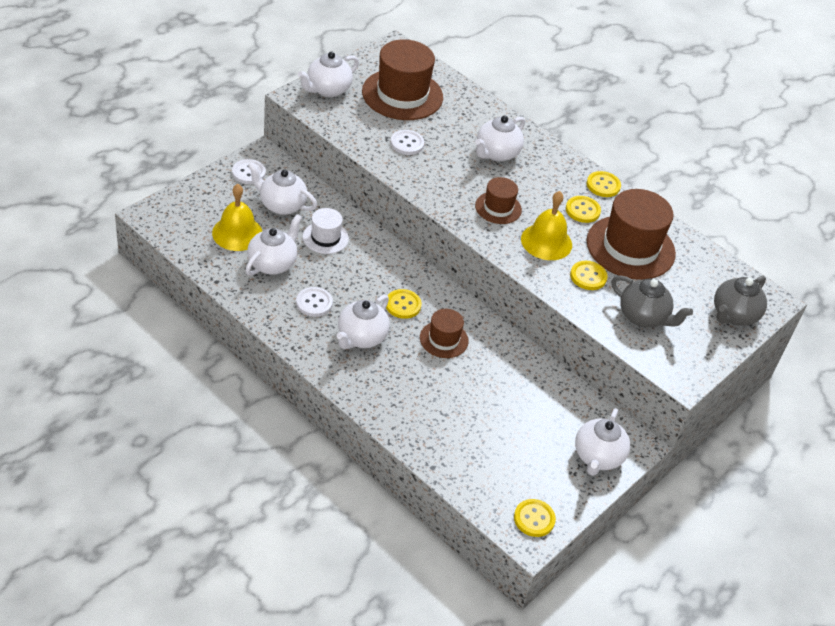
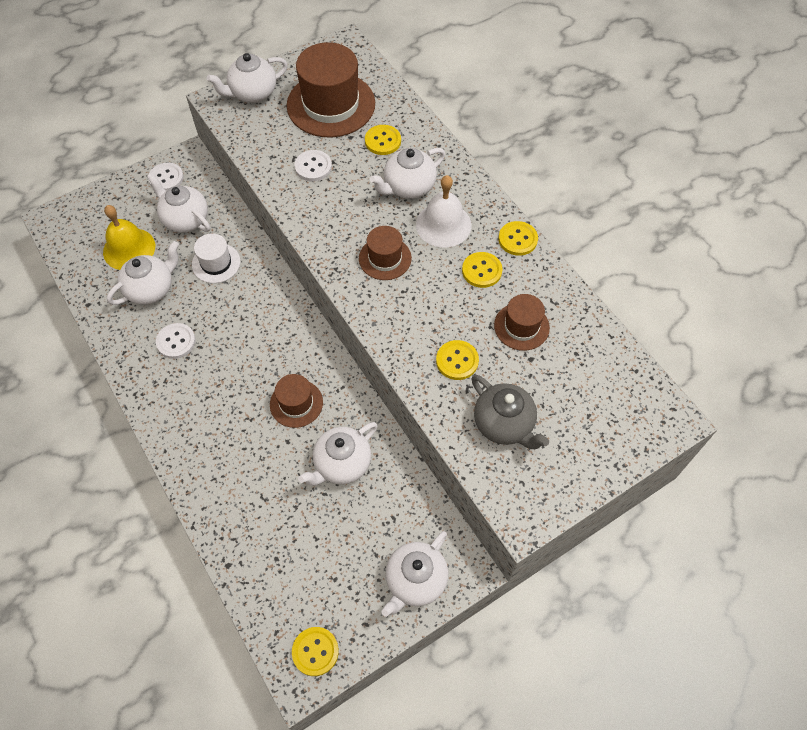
camera: 20 degrees right, 15 degrees up
(361, 337) = (209, 390): white teapot -> white teapot (342, 464)
(403, 305) = (267, 355): yellow button -> yellow button (383, 141)
(537, 179) = (443, 224): none -> white bell
(546, 241) = (424, 308): yellow bell -> none
(630, 247) = (521, 326): brown hat -> brown hat, size x0.53
(733, 315) = (617, 435): grey teapot -> none

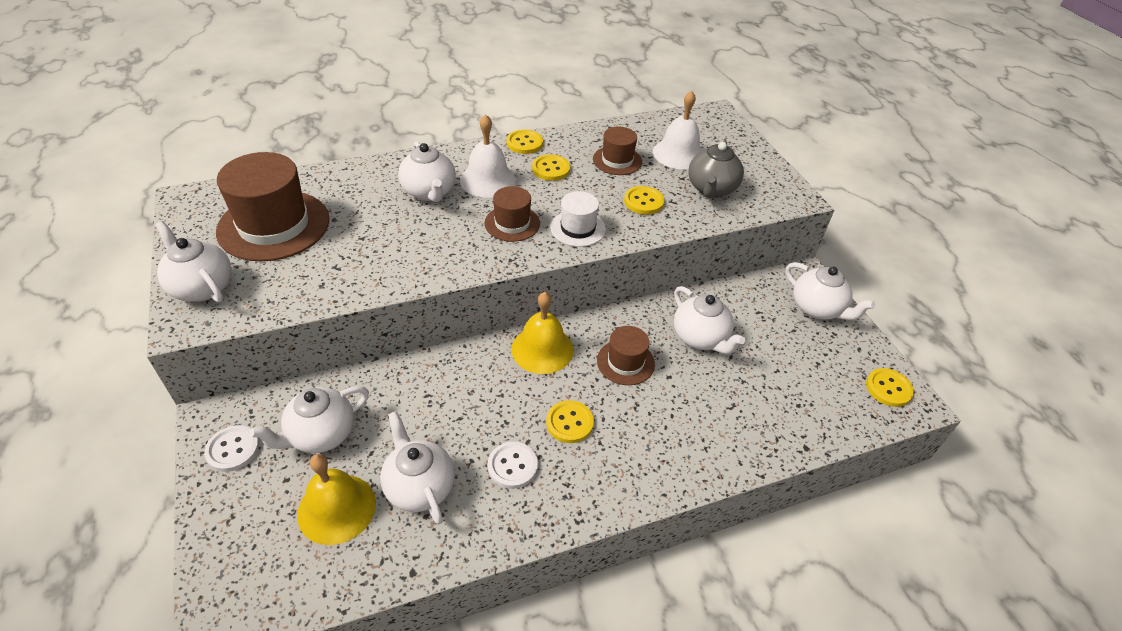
camera: 80 degrees left, 15 degrees down
(216, 263) = (409, 409): white hat -> white hat (578, 228)
(253, 93) = (202, 287): white teapot -> white teapot turned 150 degrees clockwise
(296, 336) = (542, 349): none -> yellow bell
(313, 167) = (360, 253): white button -> none
(383, 141) = (356, 198): yellow button -> yellow button (569, 423)
(504, 424) = (711, 189): grey teapot -> grey teapot turned 135 degrees clockwise
(561, 385) = (678, 153): none -> white bell

